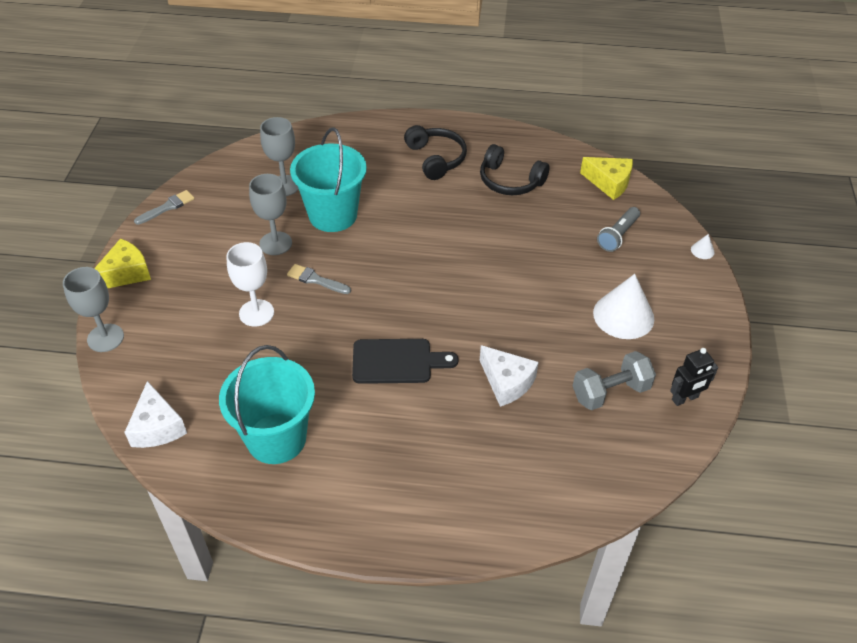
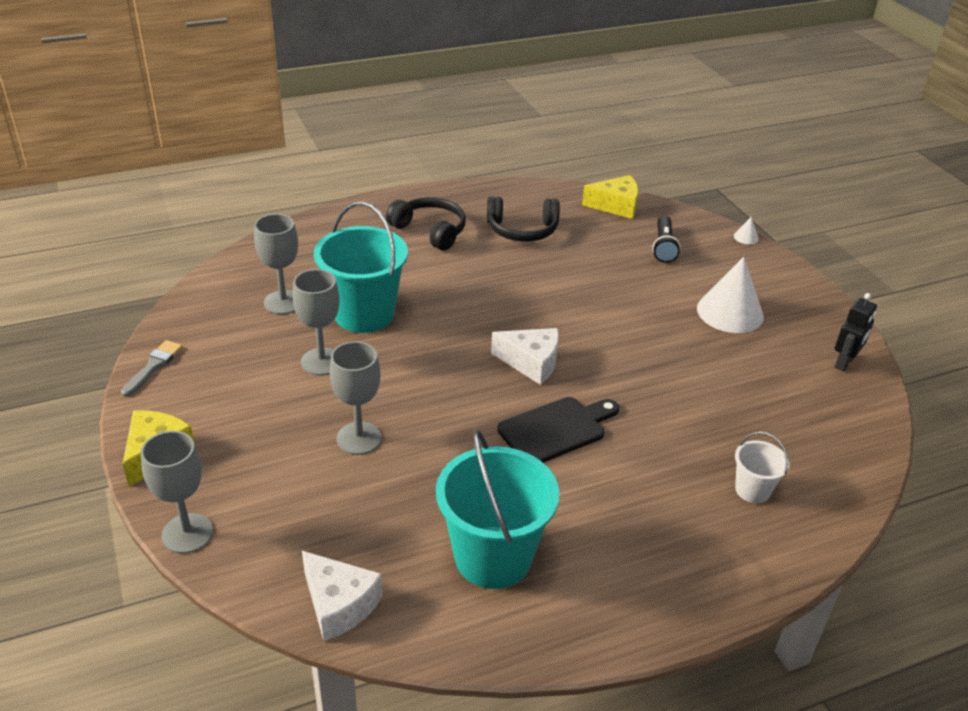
camera: 30 degrees left, 10 degrees down
(256, 313) = (359, 438): white goblet -> grey goblet
(316, 280) = (399, 382): grey brush -> none
(505, 472) = (752, 490): none -> white bucket
(507, 382) = (680, 408): white cheese -> white cheese (531, 362)
(610, 392) = (779, 381): grey dumbbell -> none
(618, 235) = (663, 247): grey flashlight -> black flashlight

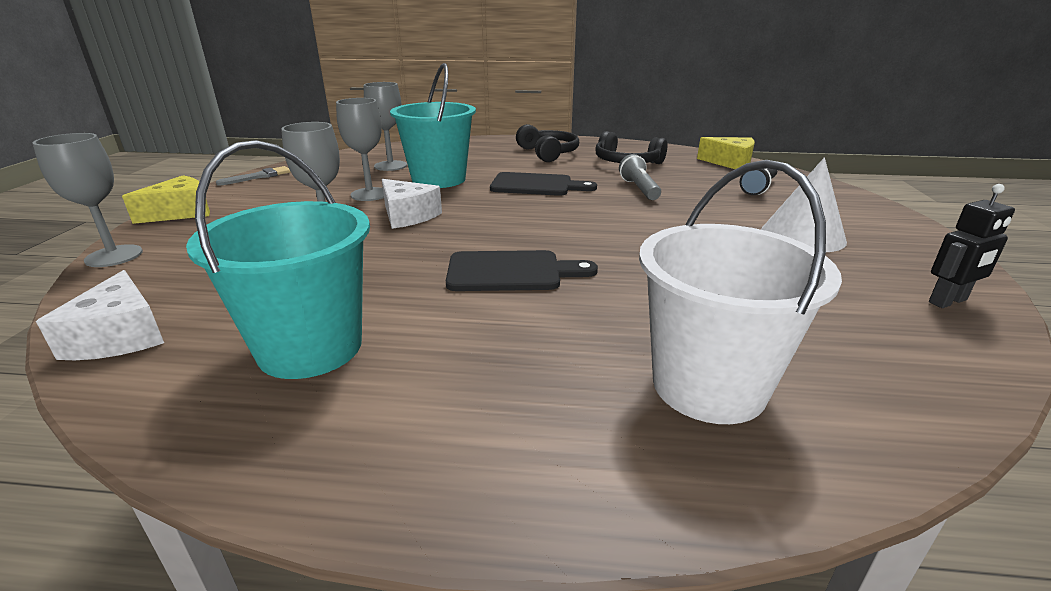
camera: 30 degrees right, 10 degrees down
(470, 297) = (536, 185): none -> black cutting board
(531, 362) = (543, 227): white cheese -> white cheese (408, 216)
(567, 277) = (639, 189): none -> grey flashlight
(746, 237) = (862, 195): white cone -> none
(752, 490) = (708, 386): white bucket -> white bucket, size x2.06

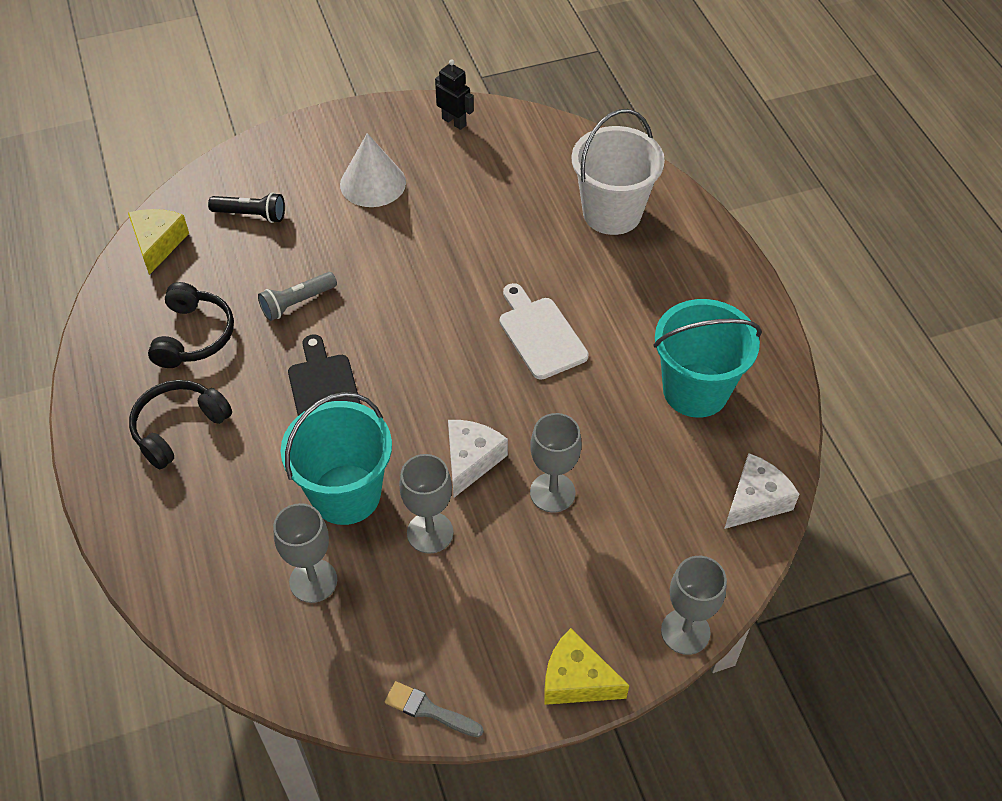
camera: 115 degrees left, 25 degrees up
(511, 272) = (540, 334): black cutting board -> white cutting board

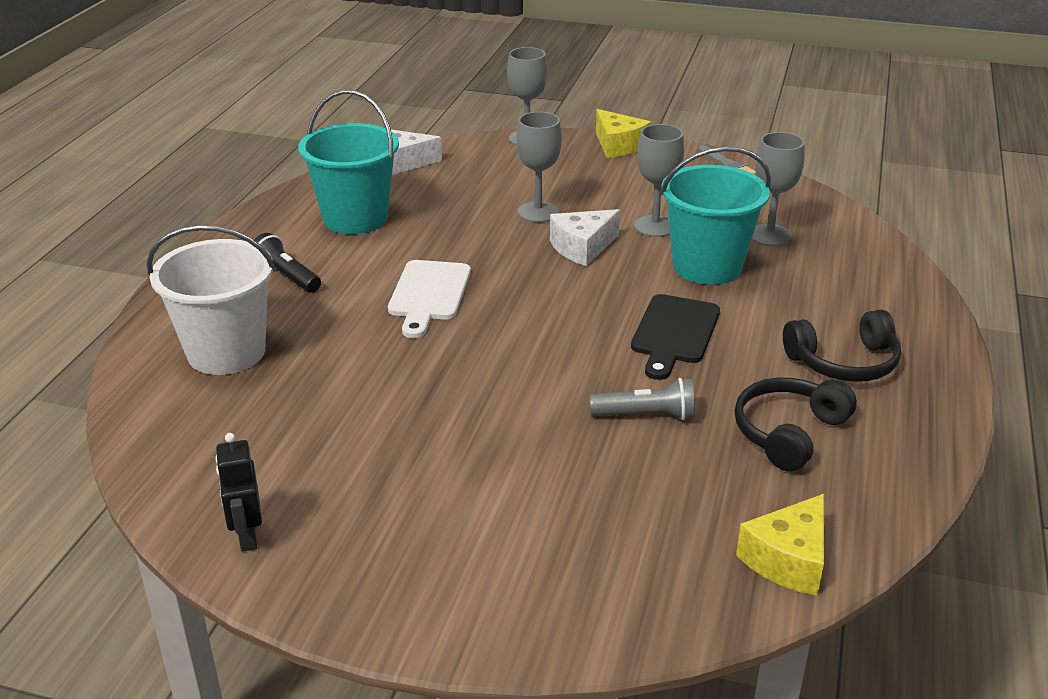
camera: 145 degrees left, 20 degrees down
(251, 215) = (633, 539): black flashlight -> black flashlight (286, 276)
(373, 183) = (439, 505): white cone -> none

